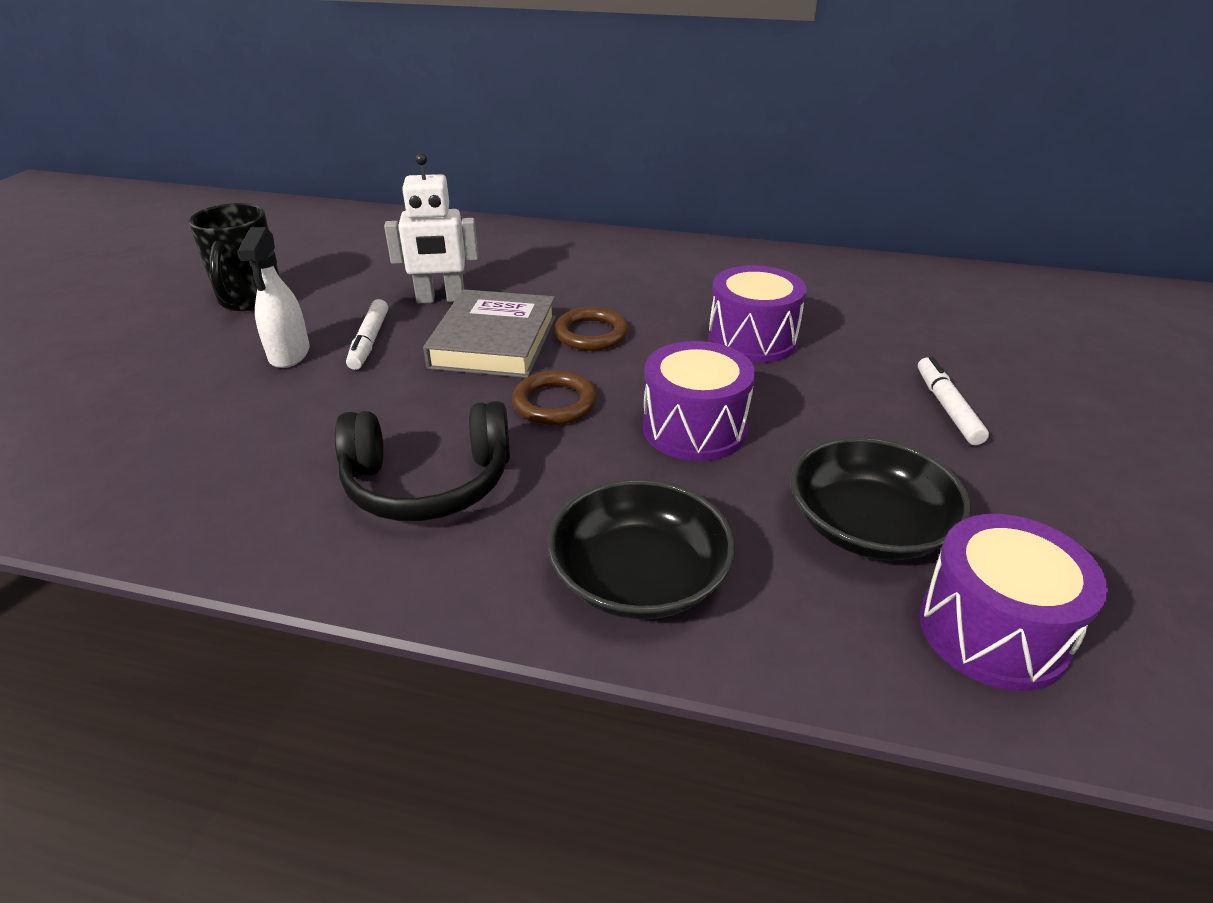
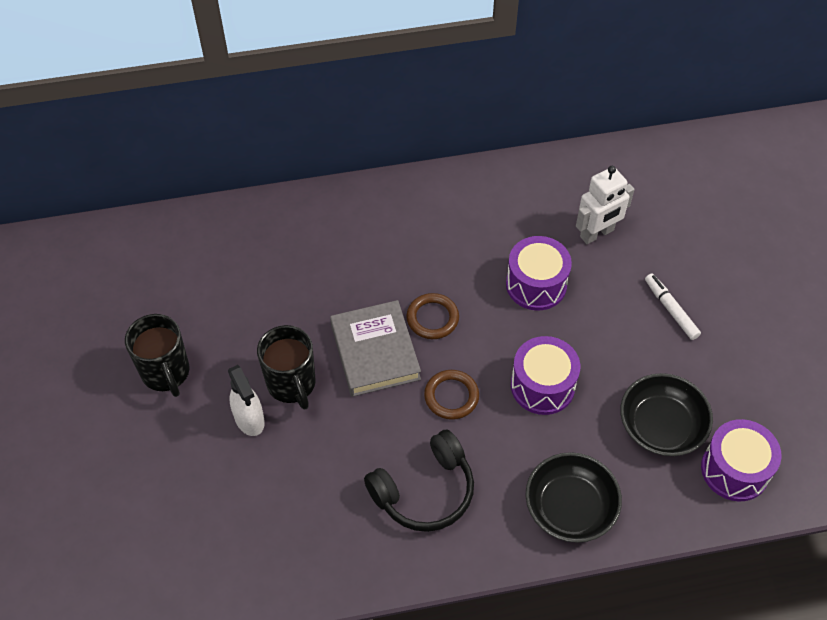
camera: 25 degrees left, 20 degrees up
(369, 341) = (292, 384): white marker -> black mug
(441, 299) = (304, 318): white robot -> white robot (597, 234)

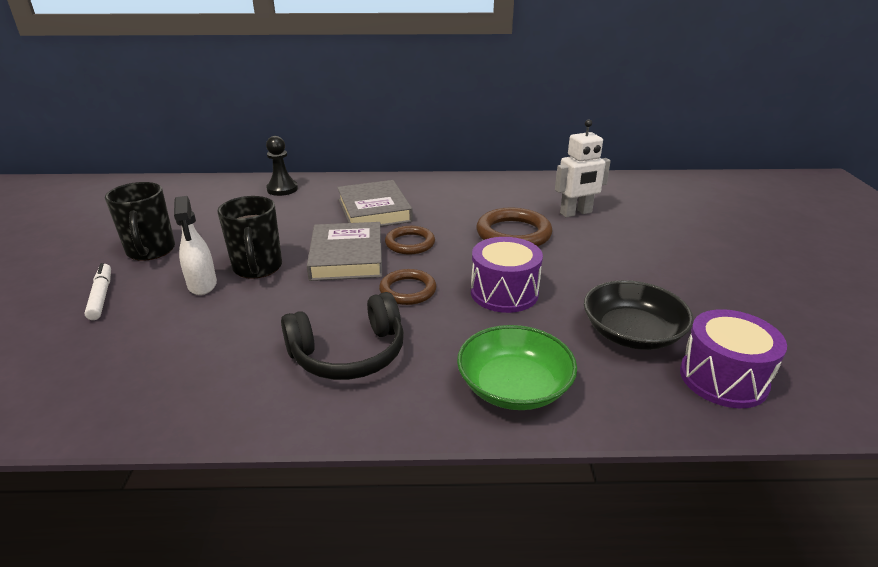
camera: 10 degrees right, 25 degrees down
(253, 230) = (282, 189): none -> black pawn
(375, 260) = (374, 210): none -> grey book
(536, 284) = (513, 234): purple drum -> brown ring
(570, 507) = (514, 387): black bowl -> green bowl
(671, 309) = (644, 258): white marker -> white marker (101, 296)

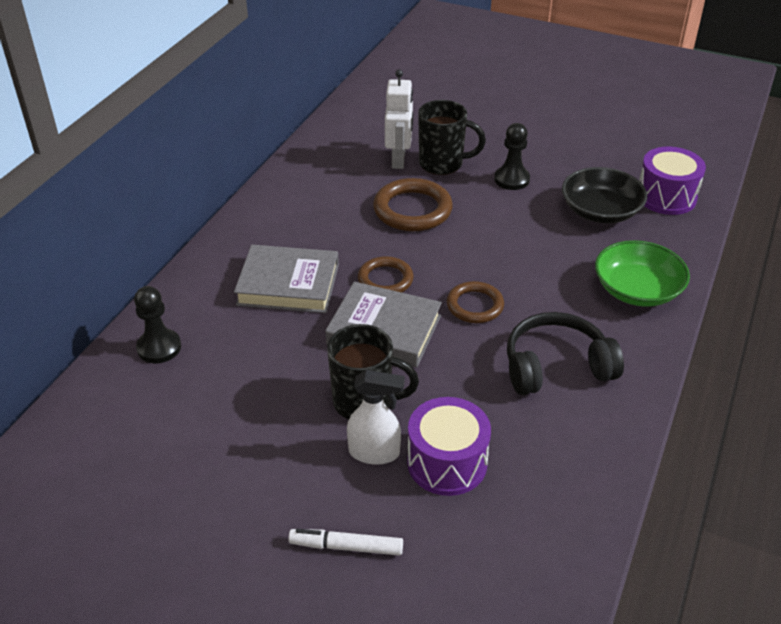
camera: 65 degrees left, 10 degrees up
(151, 251) = (254, 495): black mug -> black mug (442, 164)
(349, 354) = (556, 366): black headphones -> black headphones turned 105 degrees counterclockwise
(504, 293) = (511, 251): purple drum -> purple drum (447, 463)
(618, 269) = (511, 179): none -> black pawn

